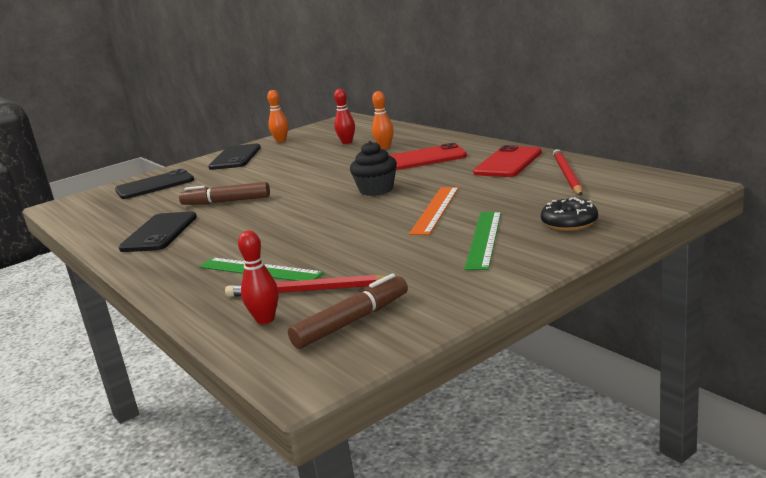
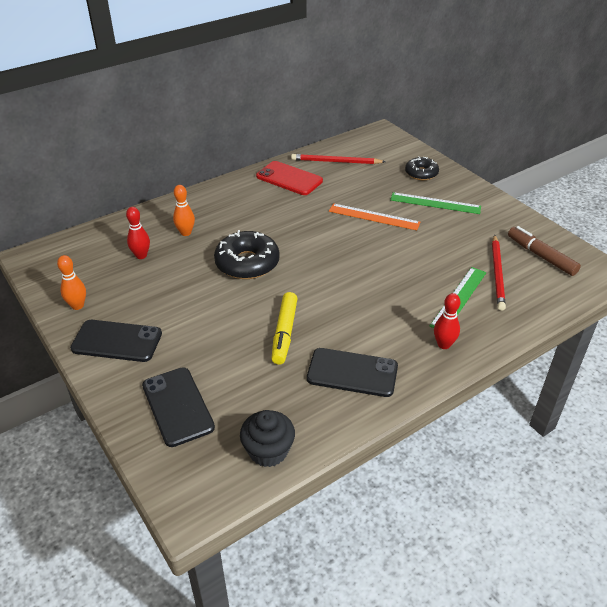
camera: 90 degrees left, 20 degrees up
(226, 202) = (284, 333): brown marker -> yellow marker
(265, 319) = (537, 290): red bowling pin -> red bowling pin (444, 344)
(335, 173) = (247, 263): none -> black donut
(376, 190) = (311, 241): black cupcake -> black cupcake (268, 451)
(426, 158) = (243, 213): red phone -> none

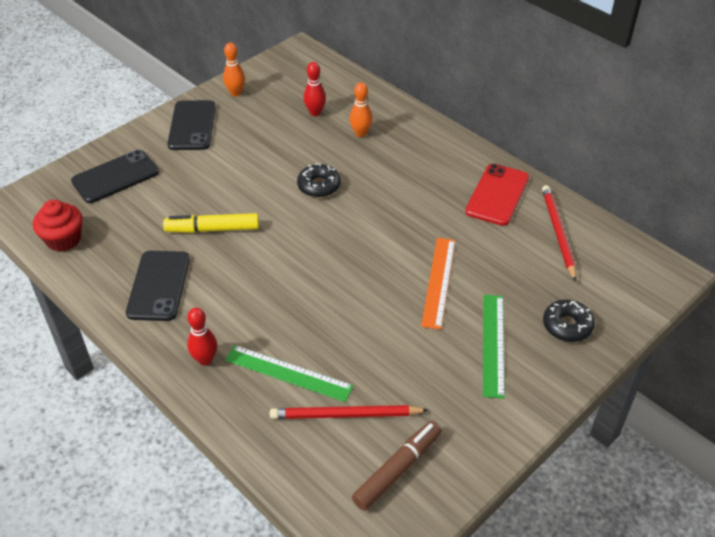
camera: 80 degrees right, 5 degrees up
(247, 263) = (319, 186): black donut -> black donut, size x0.61
(268, 451) = (63, 239): black cupcake -> red cupcake

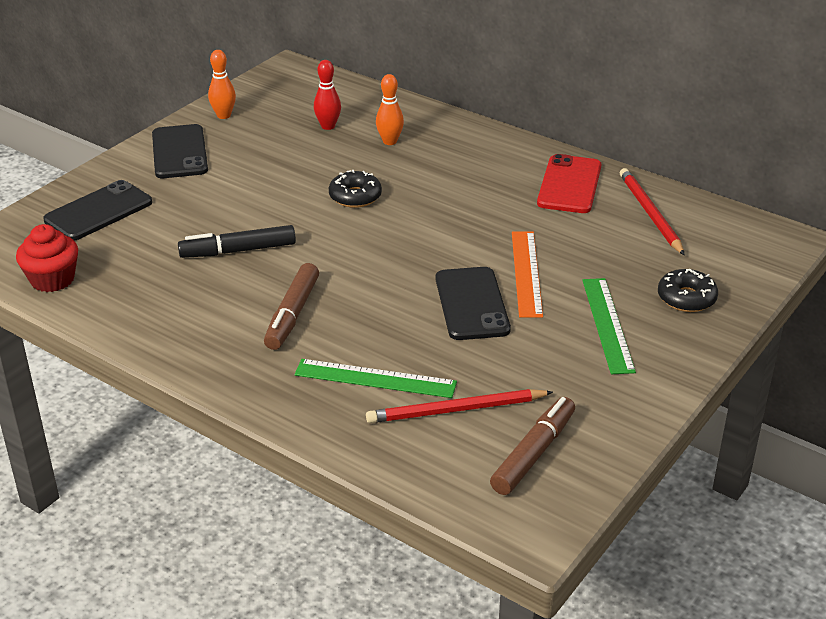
camera: 10 degrees left, 10 degrees down
(159, 286) = (189, 312): black phone -> black phone (472, 304)
(205, 359) = (269, 377): red bowling pin -> none
(212, 229) = (238, 251): yellow marker -> black marker
(239, 299) = (292, 314): none -> brown marker

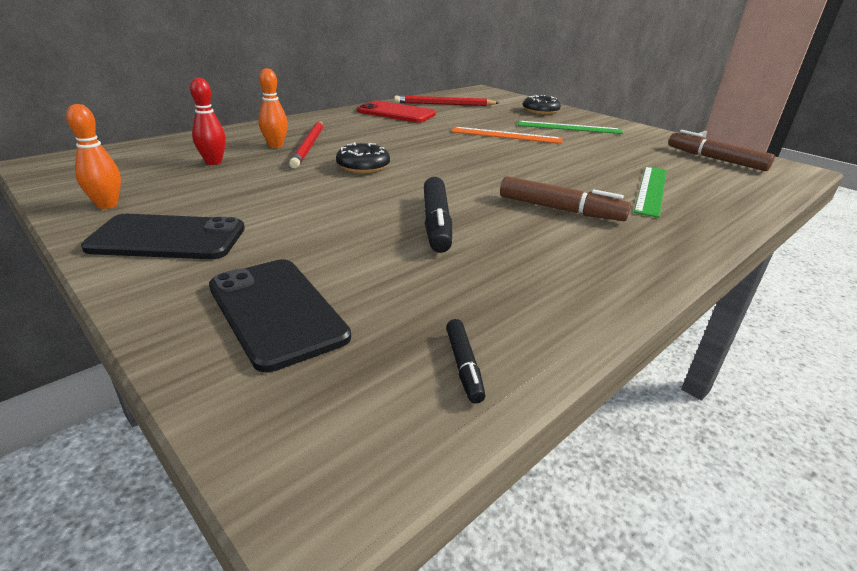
camera: 80 degrees left, 5 degrees down
(52, 279) = (463, 366): red cupcake -> black marker
(456, 410) = (679, 171): red pencil -> red pencil (309, 146)
(472, 304) = (545, 152): black phone -> none

